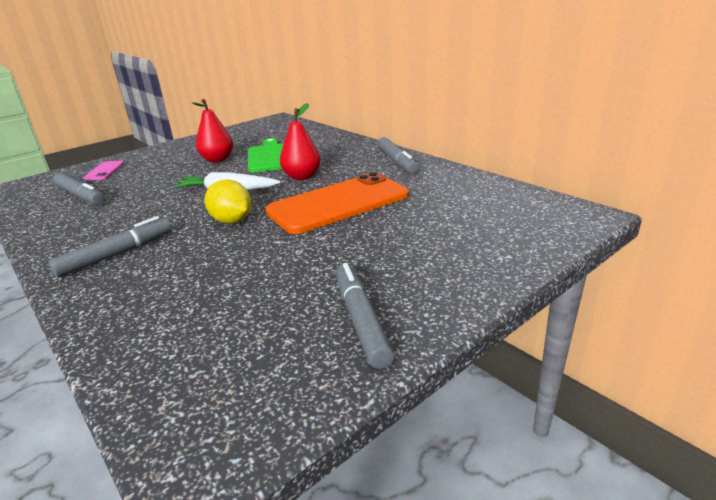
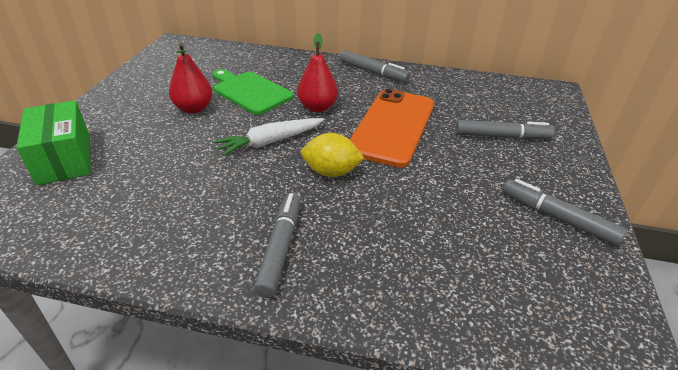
camera: 40 degrees left, 10 degrees up
(80, 195) = (96, 200): grey marker -> grey marker (501, 136)
(104, 171) = (64, 159): pink phone -> green box

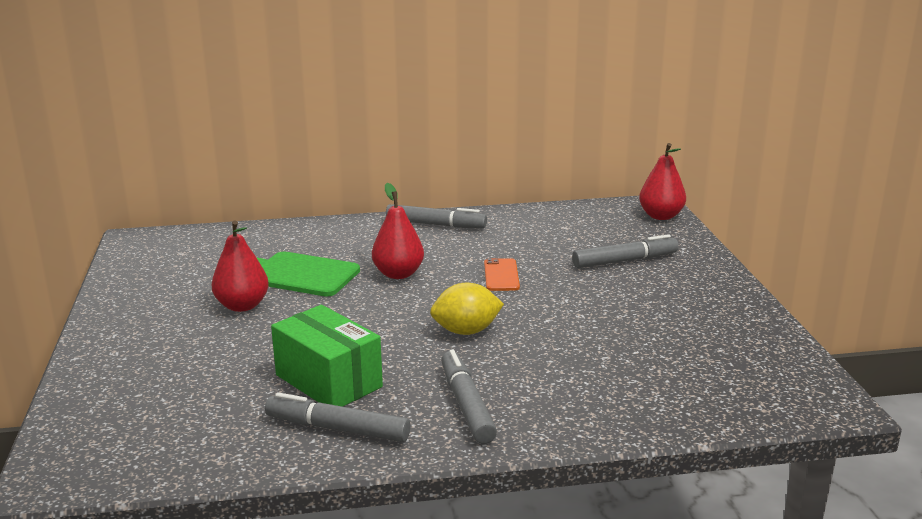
camera: 20 degrees left, 15 degrees down
(64, 159) = (127, 390): green box -> green box (328, 381)
(270, 142) = (371, 319): white carrot -> none
(392, 126) = (501, 275): orange phone -> orange phone, size x0.43
(555, 101) = (661, 216): none -> red pear
(557, 218) = (719, 318): grey marker -> grey marker (337, 429)

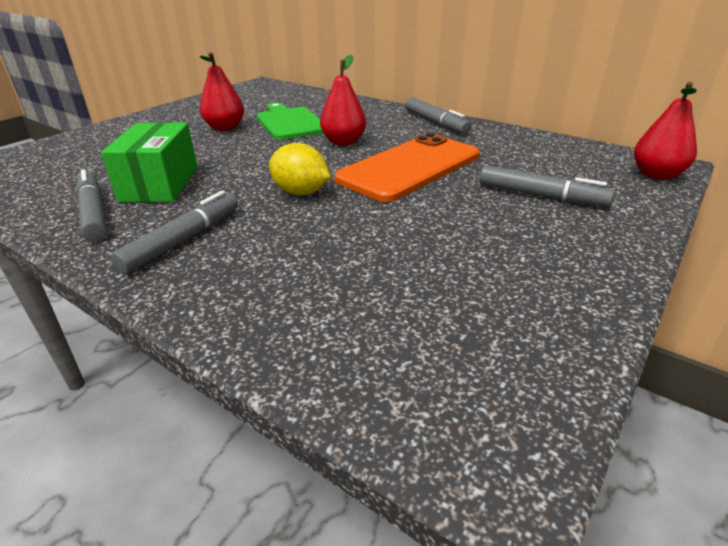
camera: 45 degrees right, 10 degrees up
(501, 275) = (410, 167): orange phone -> orange phone, size x2.31

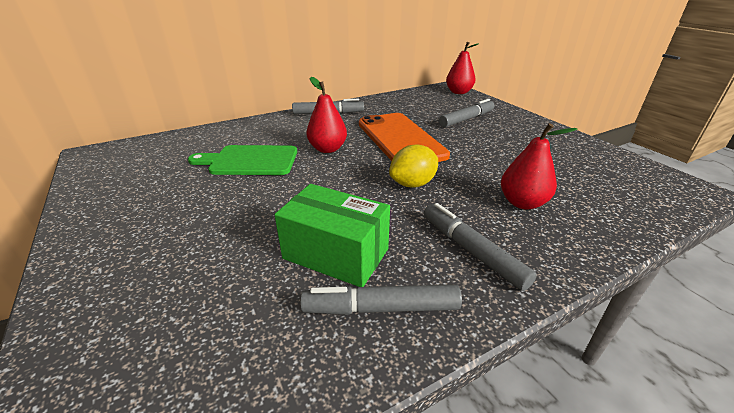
camera: 65 degrees left, 0 degrees up
(225, 128) = (214, 195): red pear -> red pear (522, 203)

